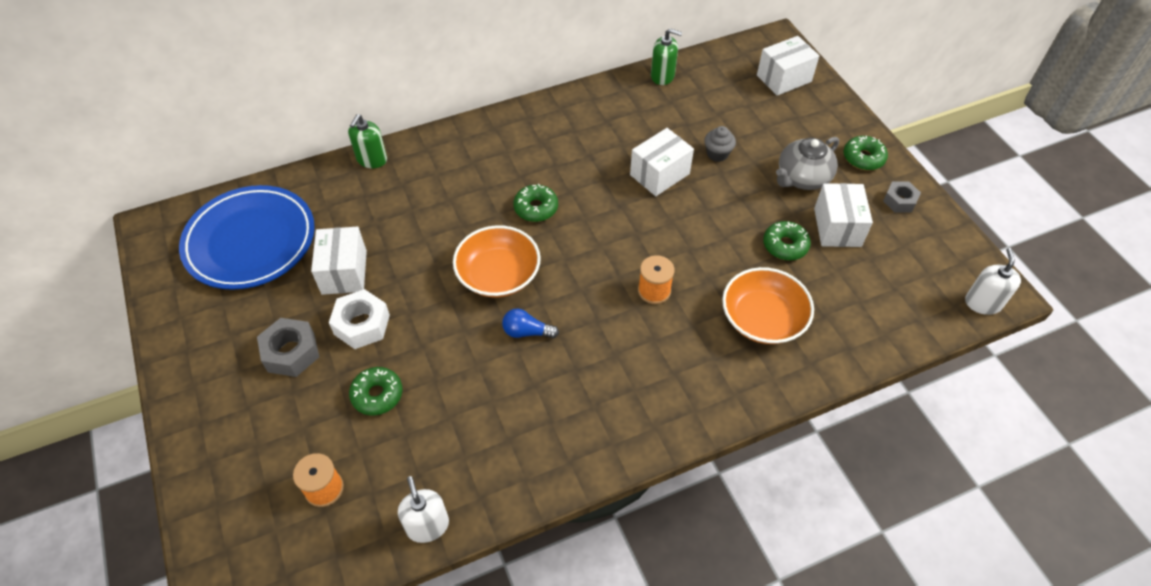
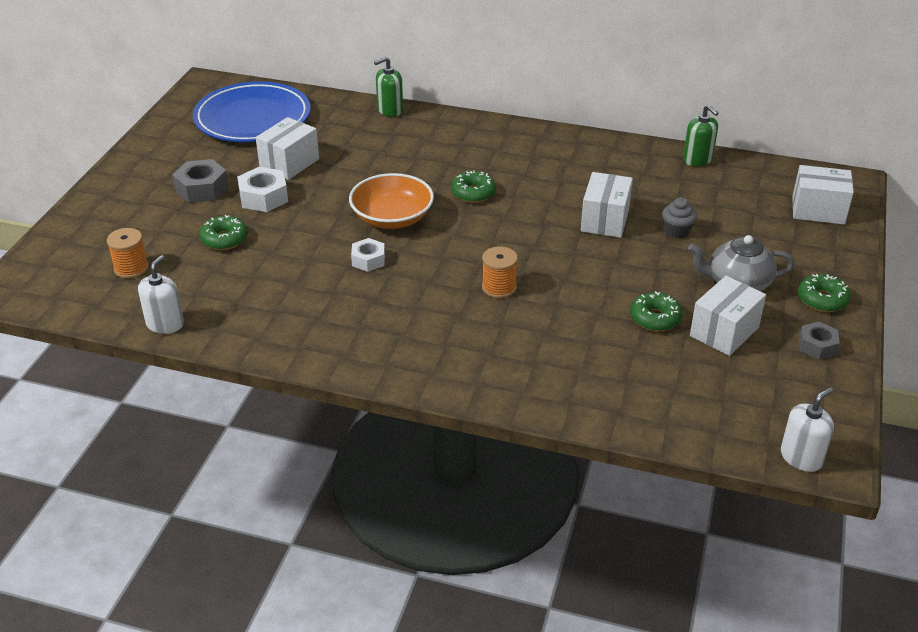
camera: 40 degrees right, 15 degrees down
(527, 332) = (368, 260): blue light bulb -> white nut
(659, 174) = (605, 220): white box -> white box turned 75 degrees counterclockwise
(763, 318) = (567, 352): orange bowl -> none

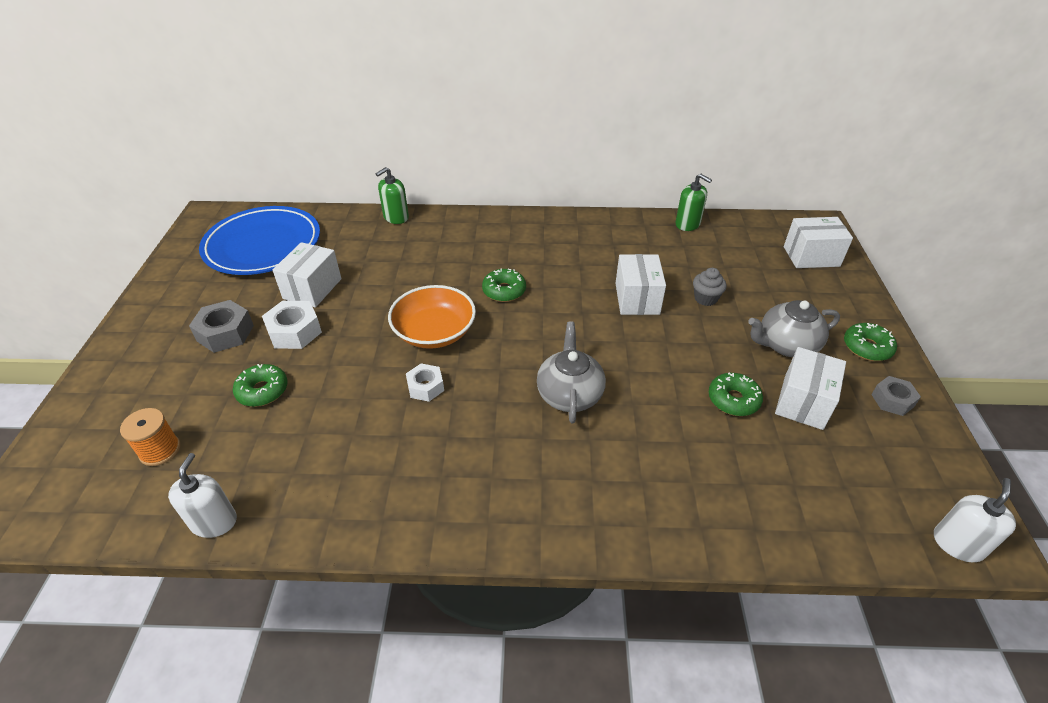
camera: 15 degrees left, 5 degrees up
(499, 287) = (569, 394): orange spool -> grey teapot

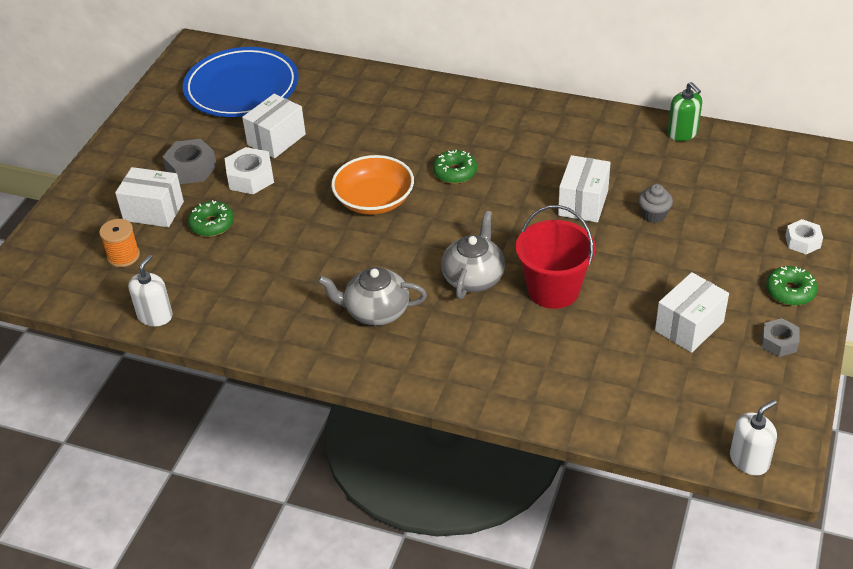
camera: 20 degrees right, 0 degrees up
(396, 217) = (377, 77): green soap dispenser -> none
(425, 387) = (349, 247): white nut -> white nut (802, 241)
(655, 391) = (553, 290): none -> red bucket
(733, 400) = (623, 311): green donut -> none
(786, 345) = (707, 274): grey teapot -> grey teapot (376, 311)
(811, 256) = (798, 191): white box -> white box (153, 211)

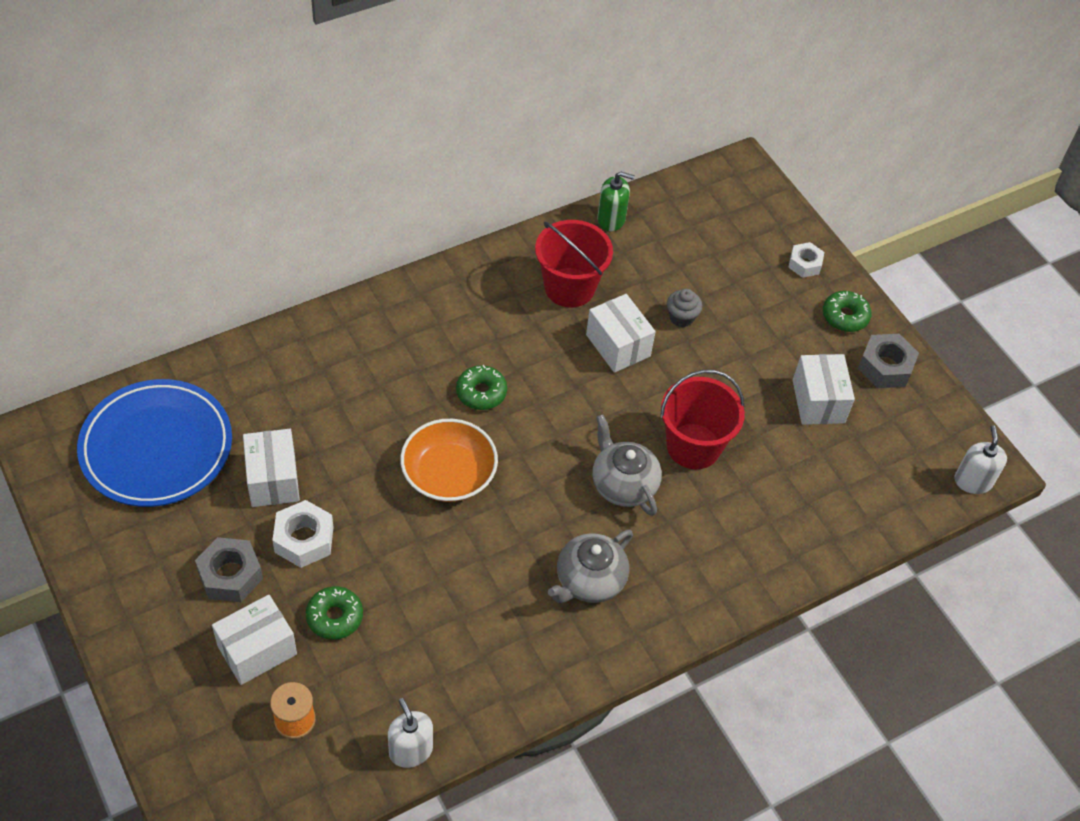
camera: 55 degrees left, 10 degrees up
(596, 153) = (569, 287): none -> red bucket
(779, 342) = (885, 367): grey nut -> grey nut, size x1.52

